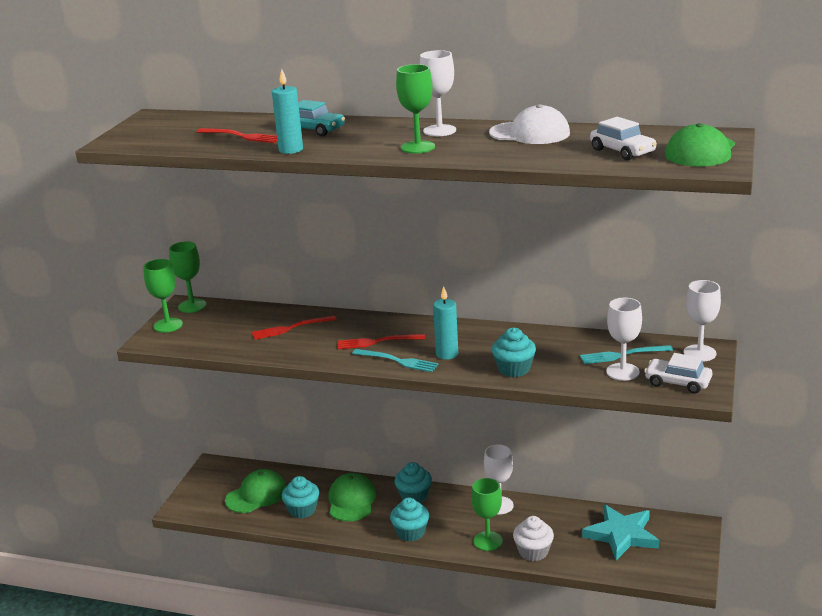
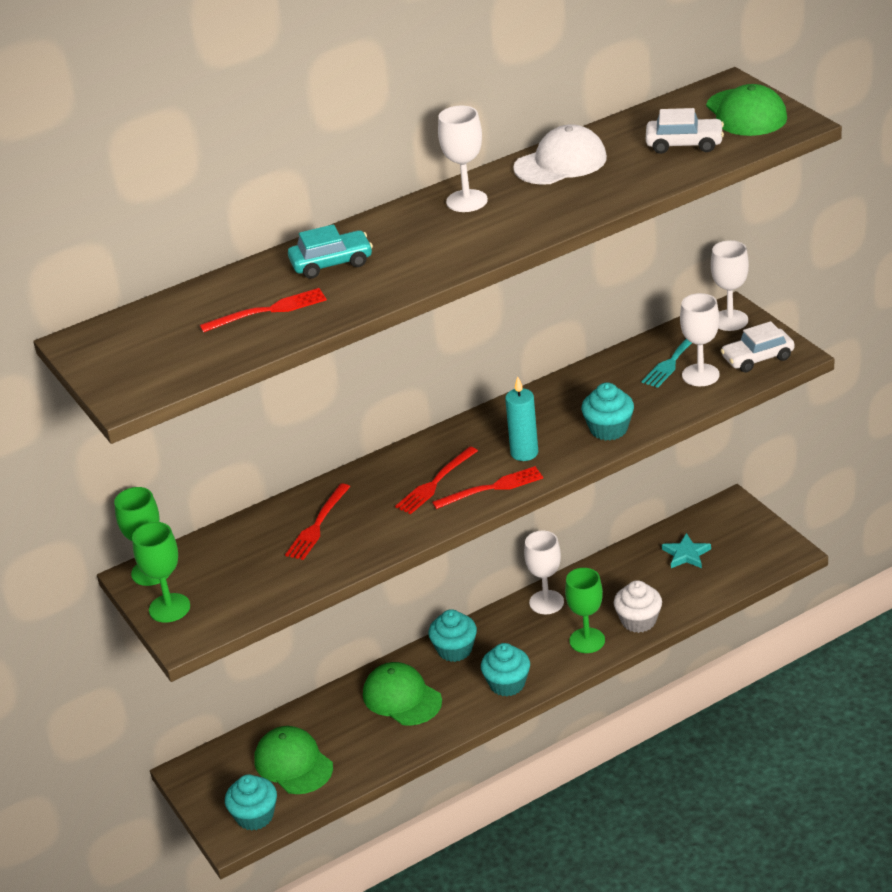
camera: 45 degrees left, 10 degrees up
(256, 495) = (293, 763): green cap -> green cap turned 45 degrees counterclockwise
(291, 150) = (368, 298): turquoise candle -> none
(302, 510) = (367, 742): turquoise cupcake -> turquoise cupcake (255, 816)
(398, 361) = (492, 488): turquoise fork -> red fork
(418, 147) = (491, 230): green goblet -> none
(621, 535) = (686, 554): turquoise star -> turquoise star, size x0.56

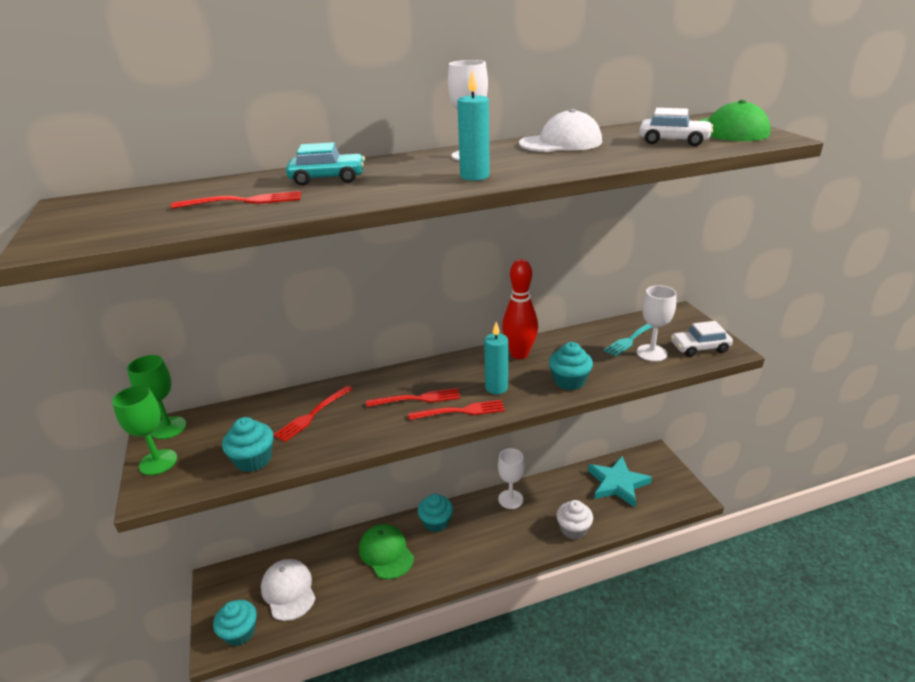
camera: 10 degrees right, 5 degrees down
(293, 763) = (288, 591): green cap -> white cap
(435, 483) = (417, 398): red fork -> red fork turned 150 degrees counterclockwise
(488, 238) = (474, 176): none -> turquoise candle
(507, 684) = (464, 560): turquoise cupcake -> turquoise cupcake (253, 459)
(539, 405) = (519, 354): none -> red bowling pin
(587, 640) = (532, 537): green goblet -> none
(686, 554) = (617, 484): turquoise star -> turquoise star, size x1.79
(730, 320) = (679, 319): white goblet -> none

